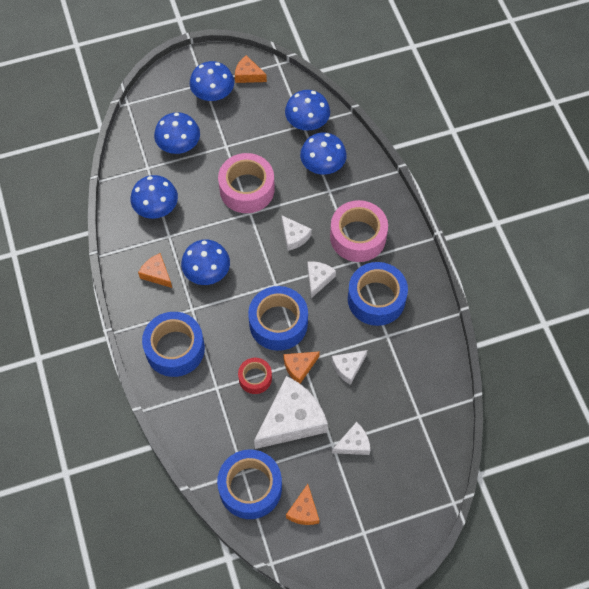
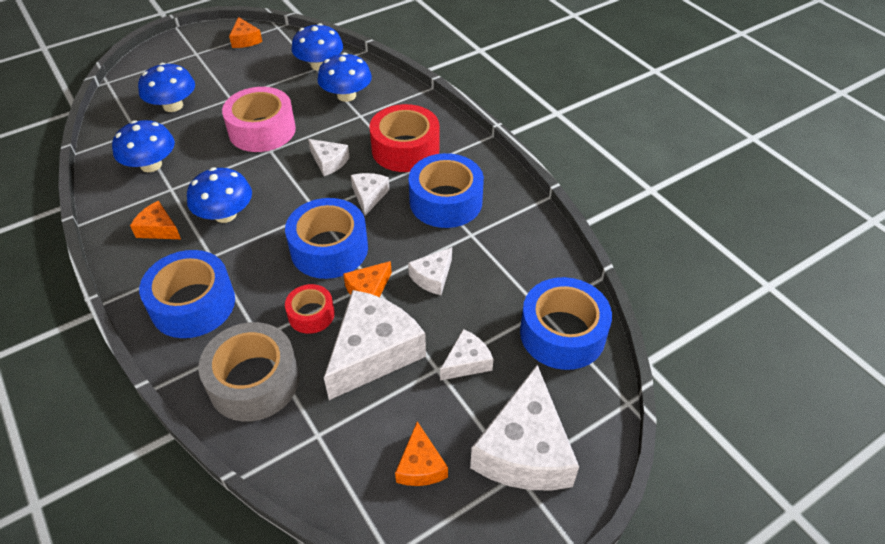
camera: 15 degrees left, 15 degrees down
(208, 422) = (254, 381): none -> grey tape
(213, 93) = (207, 59): blue mushroom -> none
(248, 75) = (245, 40): orange cheese -> orange cheese turned 120 degrees counterclockwise
(250, 487) = (333, 453): blue tape -> blue tape (562, 333)
(358, 237) = (405, 149): pink tape -> red tape
(373, 518) = (524, 450): none -> white cheese

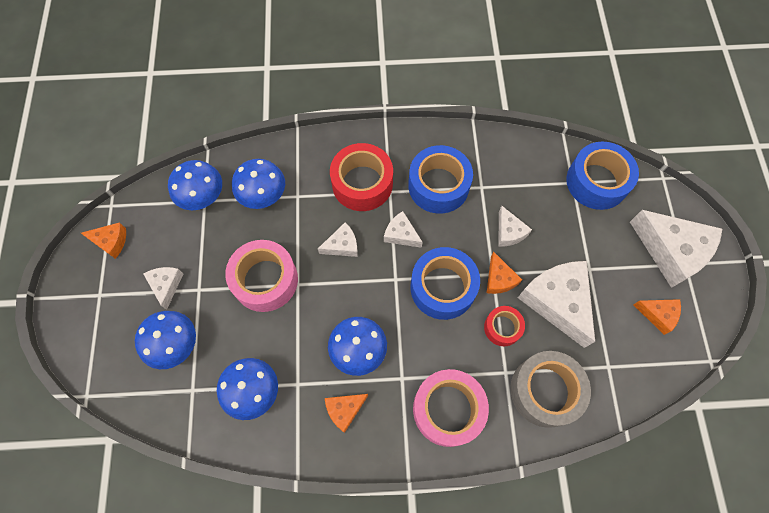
camera: 60 degrees left, 20 degrees up
(193, 304) = (448, 409): blue tape -> pink tape
(466, 362) = (592, 249): white cheese -> white cheese (166, 285)

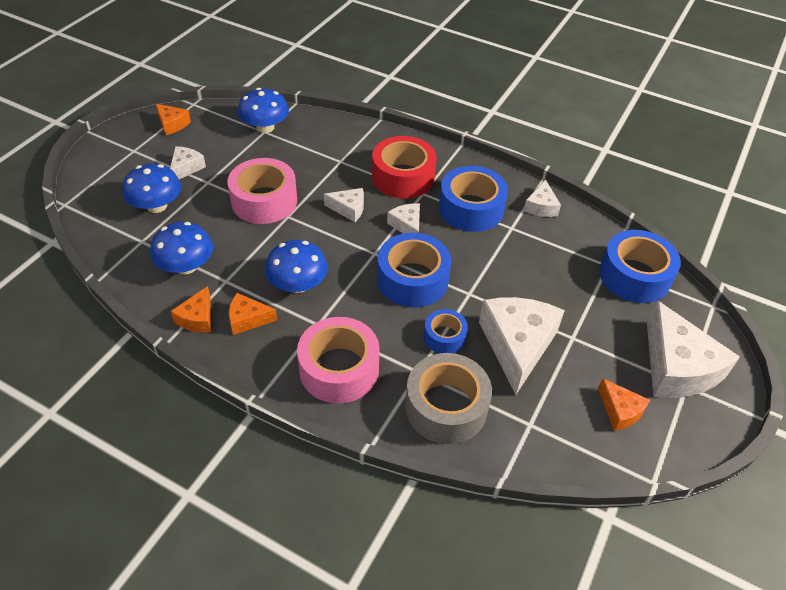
camera: 30 degrees right, 20 degrees down
(262, 194) = (313, 147): blue mushroom -> none
(499, 279) = (472, 300): orange cheese -> orange cheese (197, 318)
(502, 328) = (444, 337): red tape -> blue tape
(509, 232) = (511, 271): white cheese -> white cheese (541, 206)

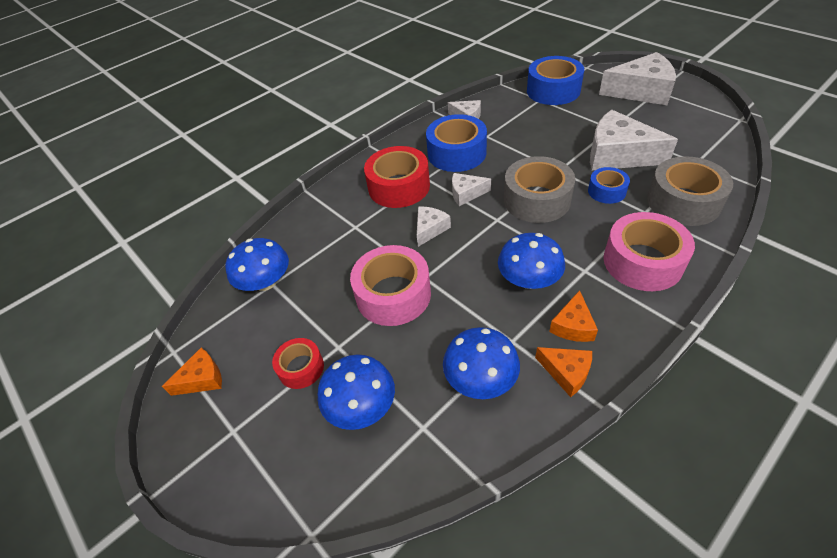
camera: 65 degrees left, 0 degrees up
(186, 168) = (301, 368): white cheese -> red tape
(412, 279) = (536, 200): blue tape -> grey tape
(620, 411) = (681, 120): orange cheese -> none

